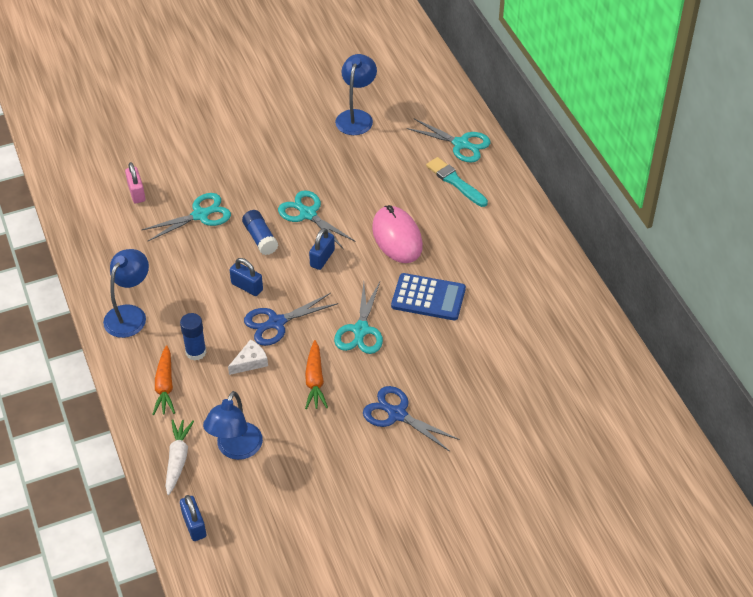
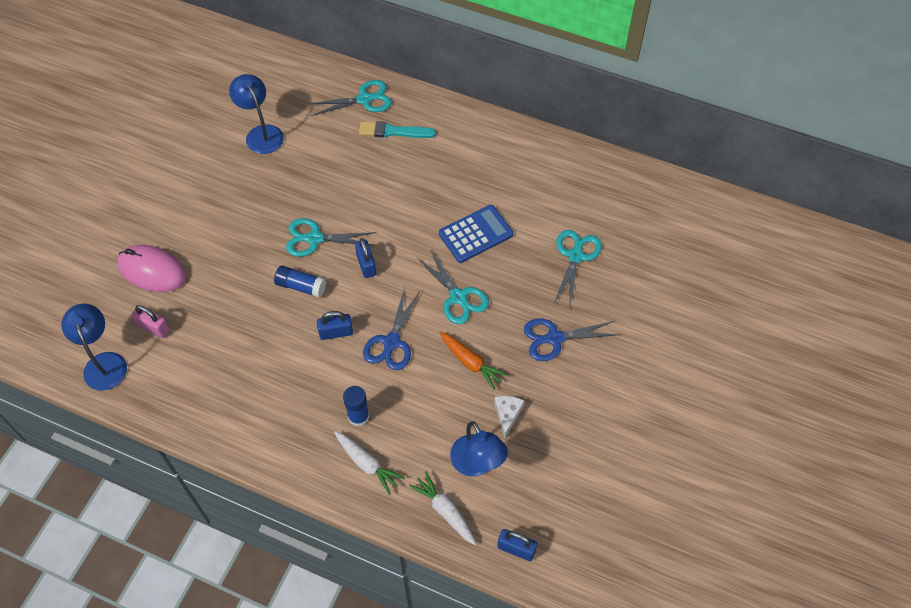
camera: 45 degrees left, 10 degrees up
(130, 314) = (270, 431): blue lamp -> blue lamp (104, 363)
(165, 386) = (367, 464): orange carrot -> white carrot
(200, 215) = (230, 305): turquoise scissors -> turquoise scissors (575, 256)
(250, 362) = (408, 389): white cheese -> white cheese (507, 414)
(397, 237) = (401, 206): pink mouse -> pink mouse (152, 270)

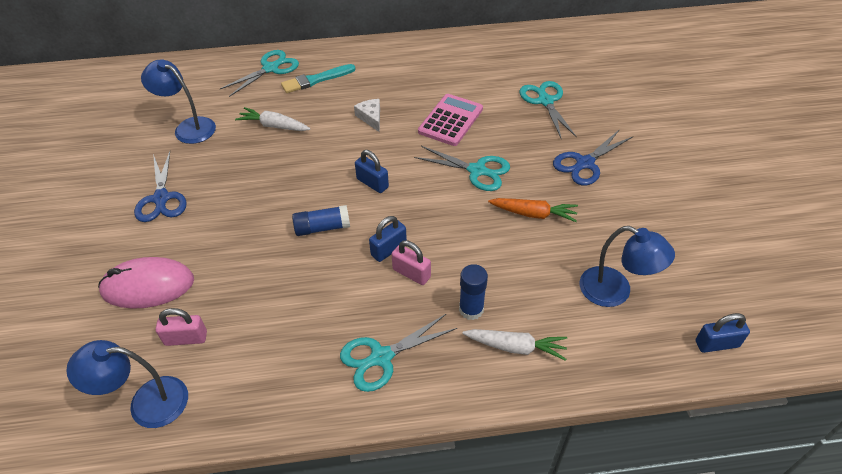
camera: 30 degrees left, 10 degrees down
(104, 363) = (146, 403): blue lamp -> blue lamp turned 45 degrees counterclockwise
(315, 238) = (306, 184): turquoise scissors -> turquoise scissors (381, 357)
(338, 362) = (411, 273): none -> pink padlock
(391, 342) = (448, 232): blue scissors -> blue scissors (161, 198)
(445, 511) = (625, 347): white carrot -> white carrot (274, 126)
(475, 234) = (450, 120): blue calculator -> pink calculator
(507, 414) = (602, 238): white cheese -> white cheese (371, 118)

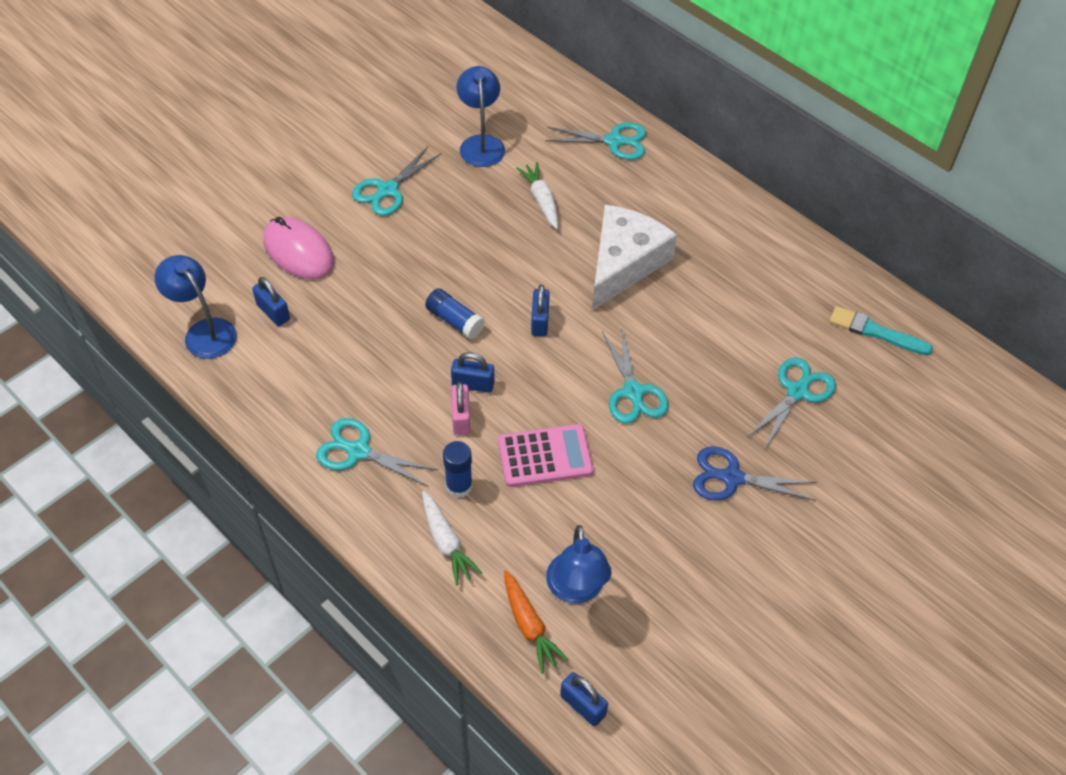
camera: 50 degrees right, 5 degrees up
(161, 198) = (388, 190): blue scissors -> turquoise scissors
(186, 338) = (273, 312): pink padlock -> blue padlock
(316, 80) = (634, 186): turquoise brush -> turquoise brush (875, 332)
(371, 118) = (624, 263): white cheese -> white cheese, size x2.40
(450, 120) = (684, 328): pink calculator -> pink calculator (545, 456)
(533, 214) = (617, 471): orange carrot -> orange carrot (529, 625)

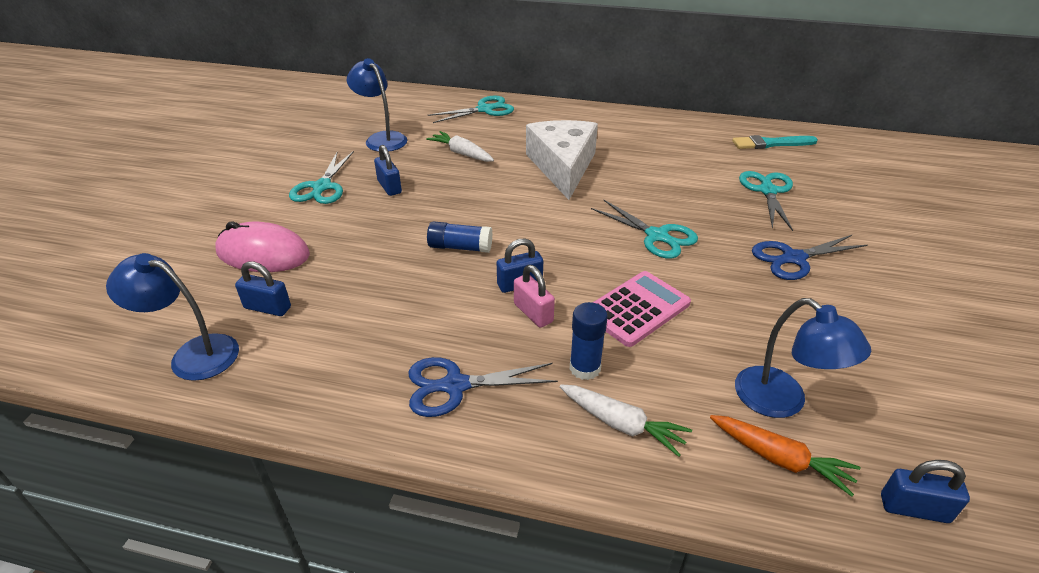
camera: 30 degrees left, 15 degrees down
(358, 451) = (455, 386): turquoise scissors -> blue scissors
(539, 321) = (534, 221): blue padlock -> blue padlock (389, 187)

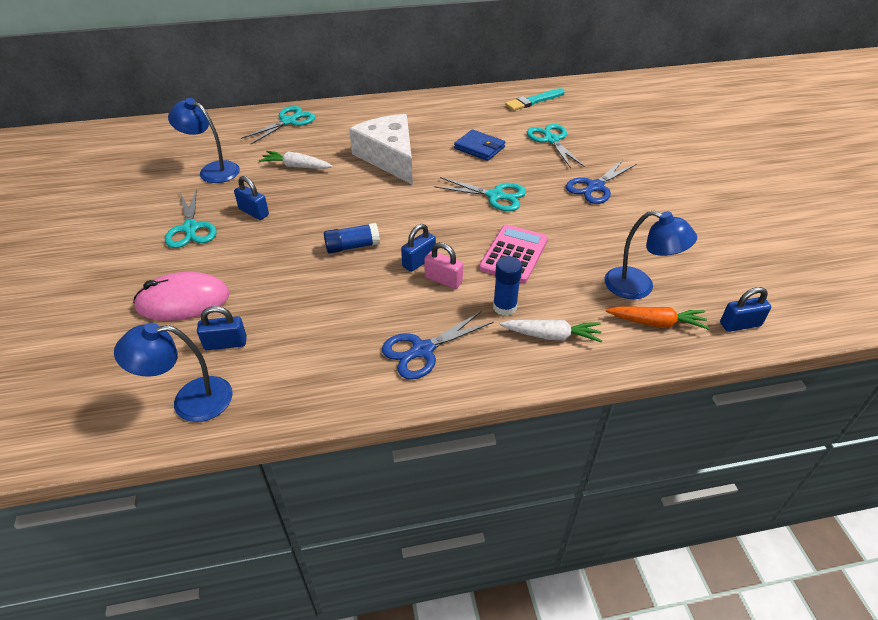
camera: 25 degrees left, 5 degrees up
(672, 179) = (479, 148): none -> blue wallet

